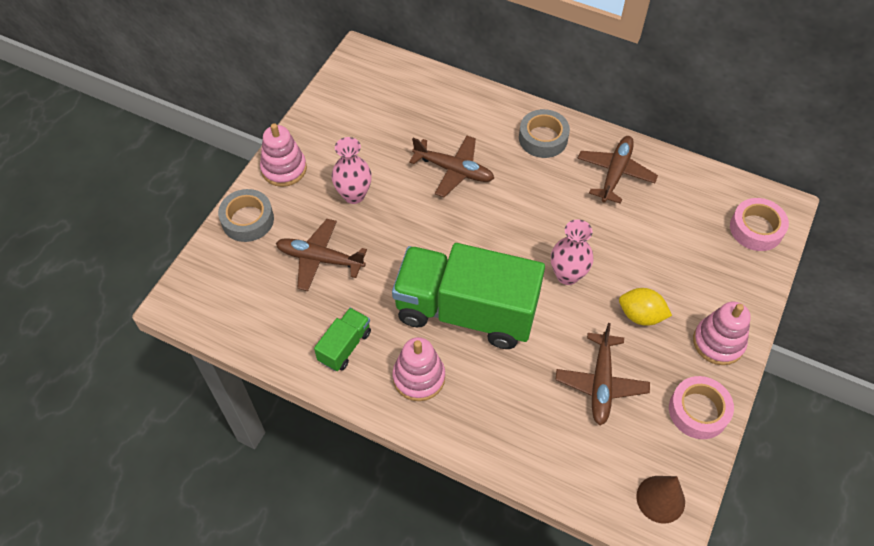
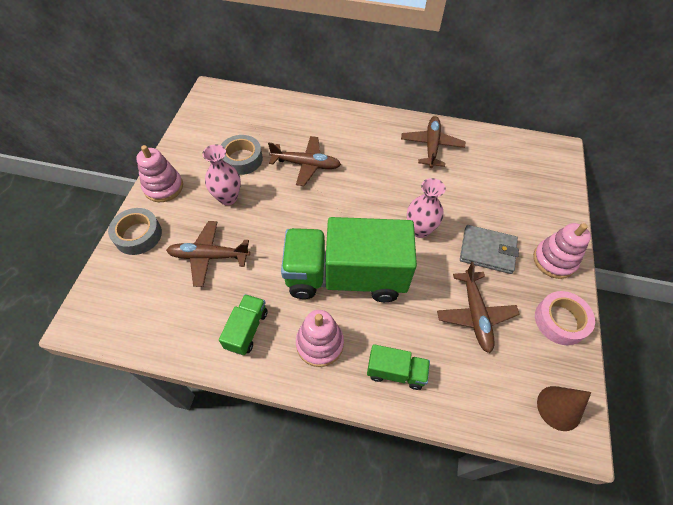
camera: 15 degrees left, 0 degrees up
(493, 423) = (396, 372): none -> green truck
(543, 138) = (369, 130): grey tape -> grey tape (242, 159)
(640, 315) = (487, 251): yellow lemon -> grey wallet
(756, 229) = (548, 168): pink tape -> none

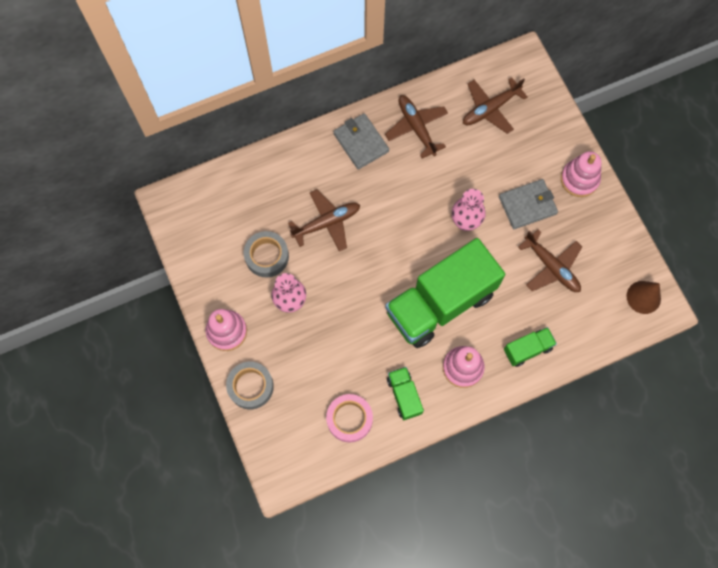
camera: 35 degrees left, 15 degrees up
(209, 256) = (324, 362): brown plane -> brown plane (490, 109)
(379, 132) = (361, 142): none -> grey wallet
(560, 321) = (610, 230): pink tape -> pink tape (349, 419)

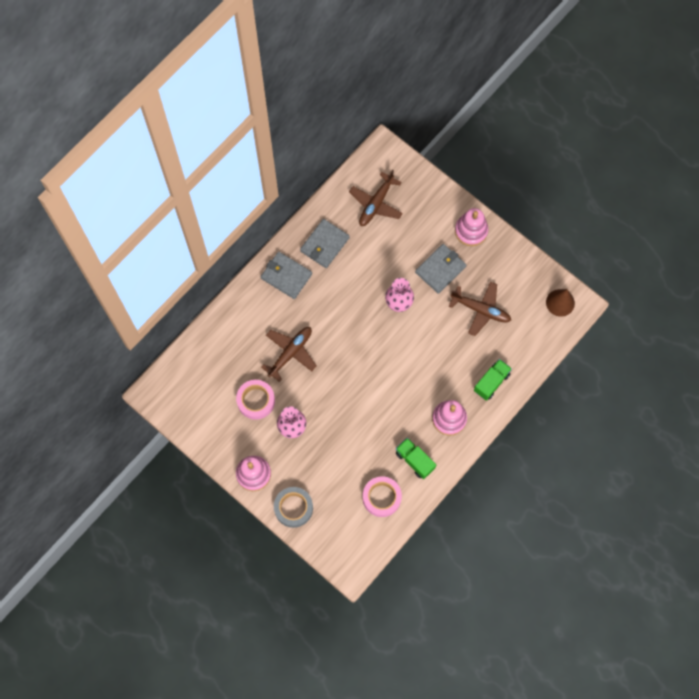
camera: 25 degrees left, 0 degrees up
(267, 256) = (256, 401): grey tape -> pink tape
(416, 127) = (324, 244): brown plane -> grey wallet
(440, 303) = (409, 376): green truck -> none

